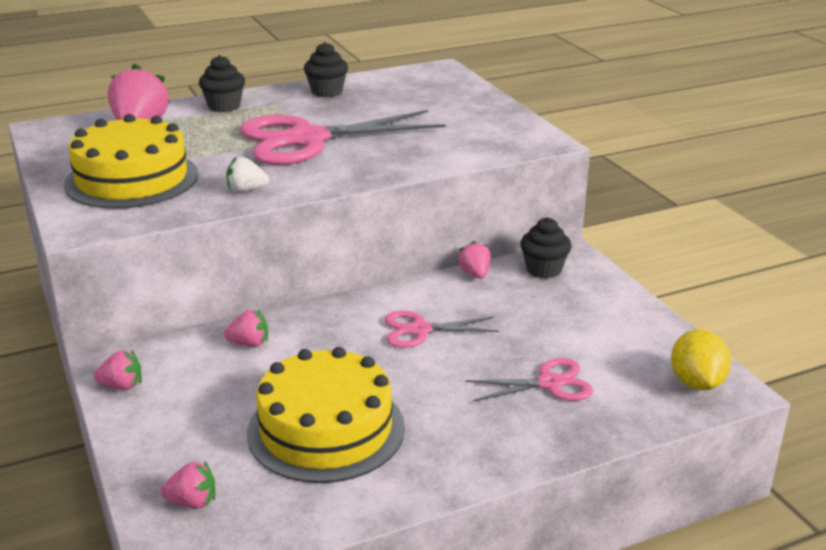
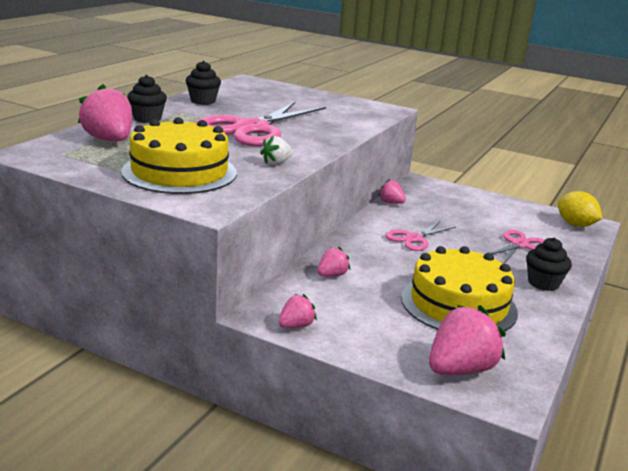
camera: 40 degrees left, 5 degrees down
(192, 502) = (460, 370): pink strawberry -> pink strawberry, size x1.89
(544, 269) = (421, 192): black cupcake -> black cupcake (543, 283)

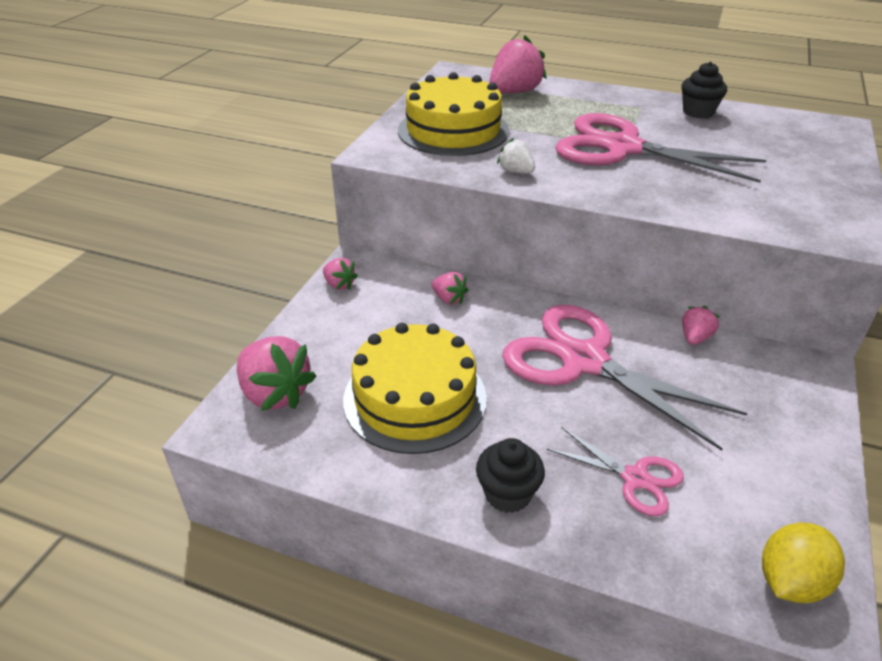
camera: 85 degrees right, 15 degrees up
(147, 119) = (596, 96): black cupcake -> none
(414, 239) = (584, 360): pink scissors -> pink scissors, size x2.02

